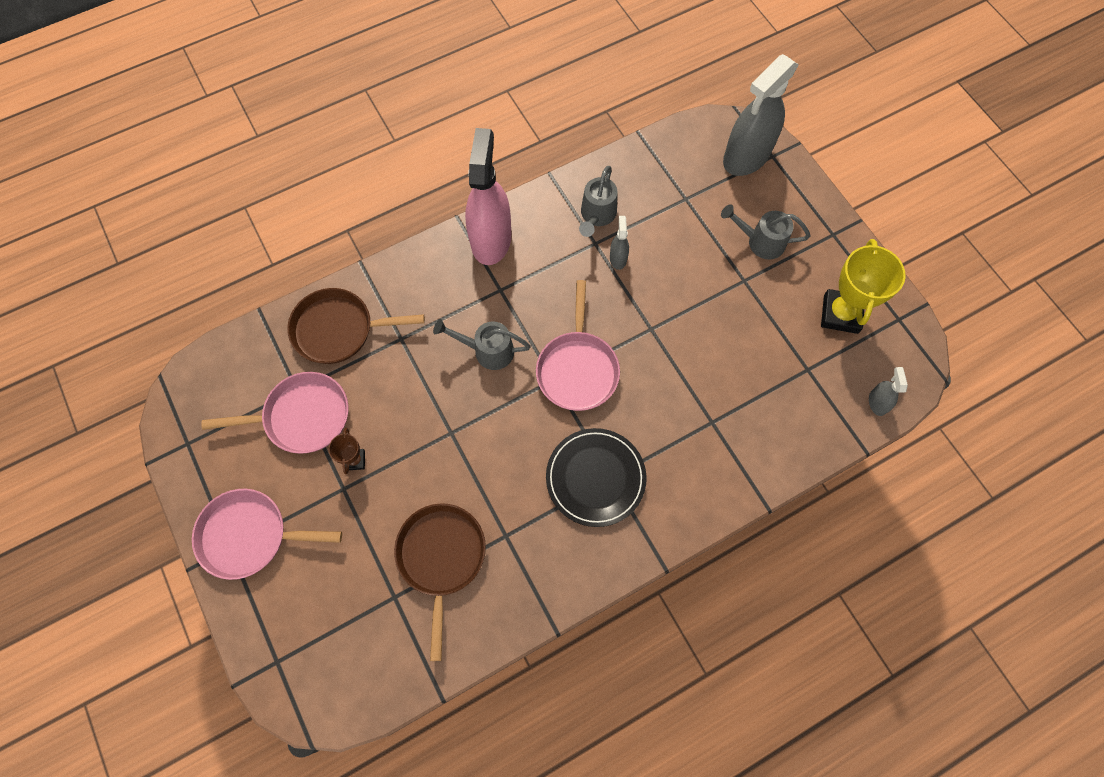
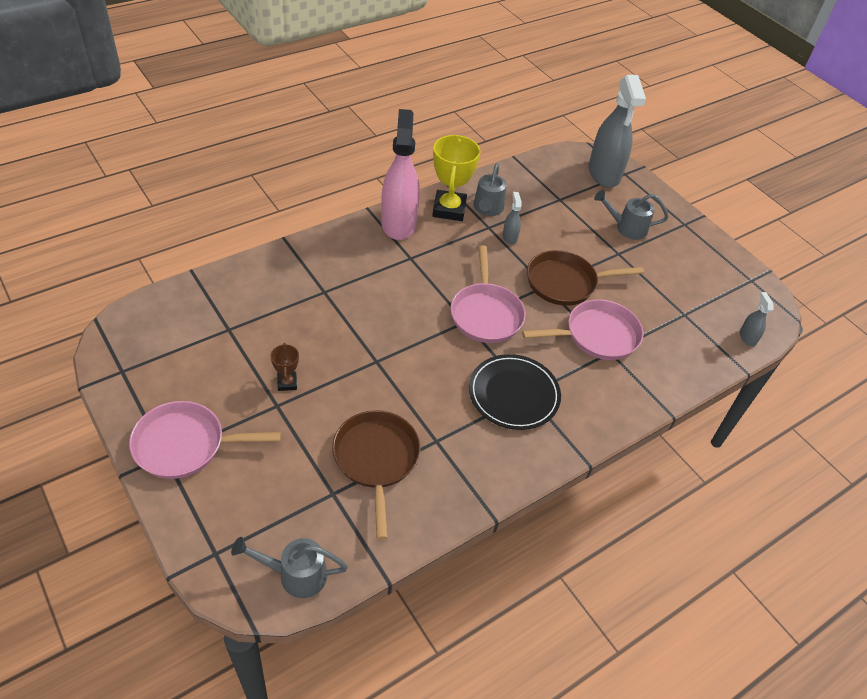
camera: 10 degrees left, 20 degrees down
(302, 417) = (234, 349): pink pan -> pink pan (597, 335)
(338, 329) = (266, 285): brown pan -> brown pan (565, 283)
(488, 350) = (404, 300): grey watering can -> grey watering can (295, 575)
(746, 156) = (604, 173): grey spray bottle -> grey spray bottle turned 45 degrees counterclockwise
(840, 314) = (702, 276): yellow trophy -> yellow trophy (449, 209)

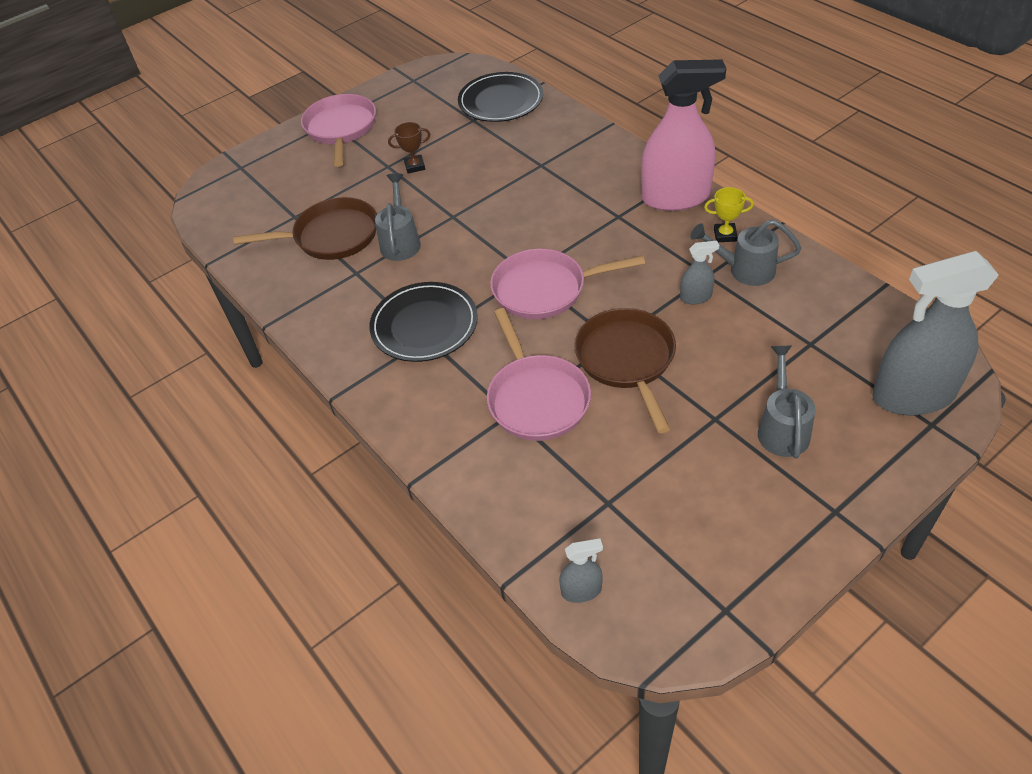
camera: 95 degrees right, 0 degrees up
(206, 304) = (501, 101): none -> black plate
(295, 575) = (218, 211): grey watering can -> grey watering can (400, 241)
(449, 209) = (725, 235): yellow trophy -> yellow trophy, size x0.49

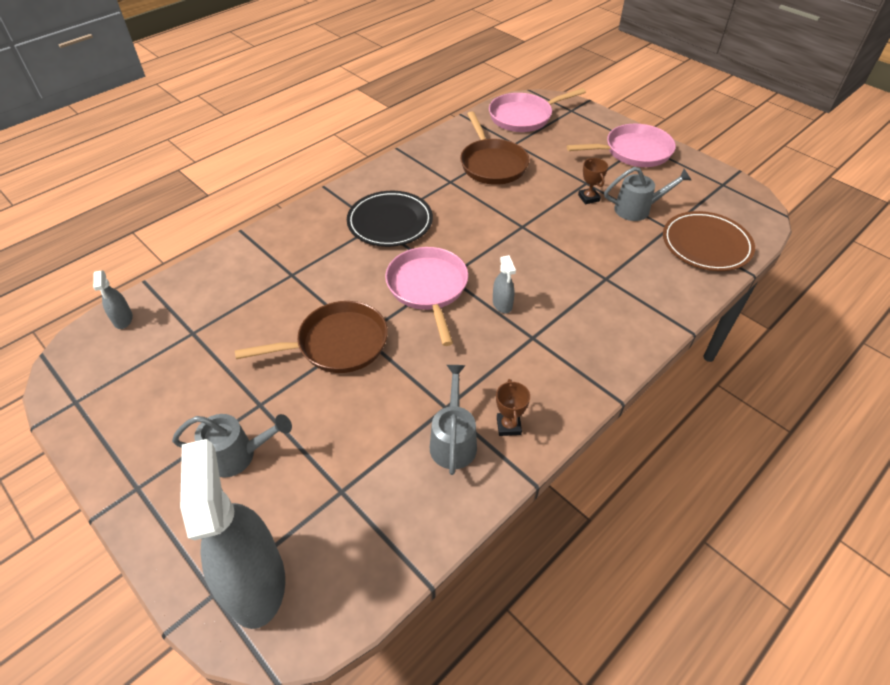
camera: 80 degrees right, 0 degrees up
(400, 241) = (487, 200): grey watering can -> grey watering can (637, 209)
(501, 101) = (706, 244): black plate -> brown plate
(536, 398) = (304, 288): pink pan -> pink pan (523, 117)
(675, 197) = (567, 384): pink spray bottle -> none
(696, 297) = (414, 396): grey spray bottle -> grey spray bottle (502, 304)
(725, 235) = (508, 426): yellow trophy -> brown trophy

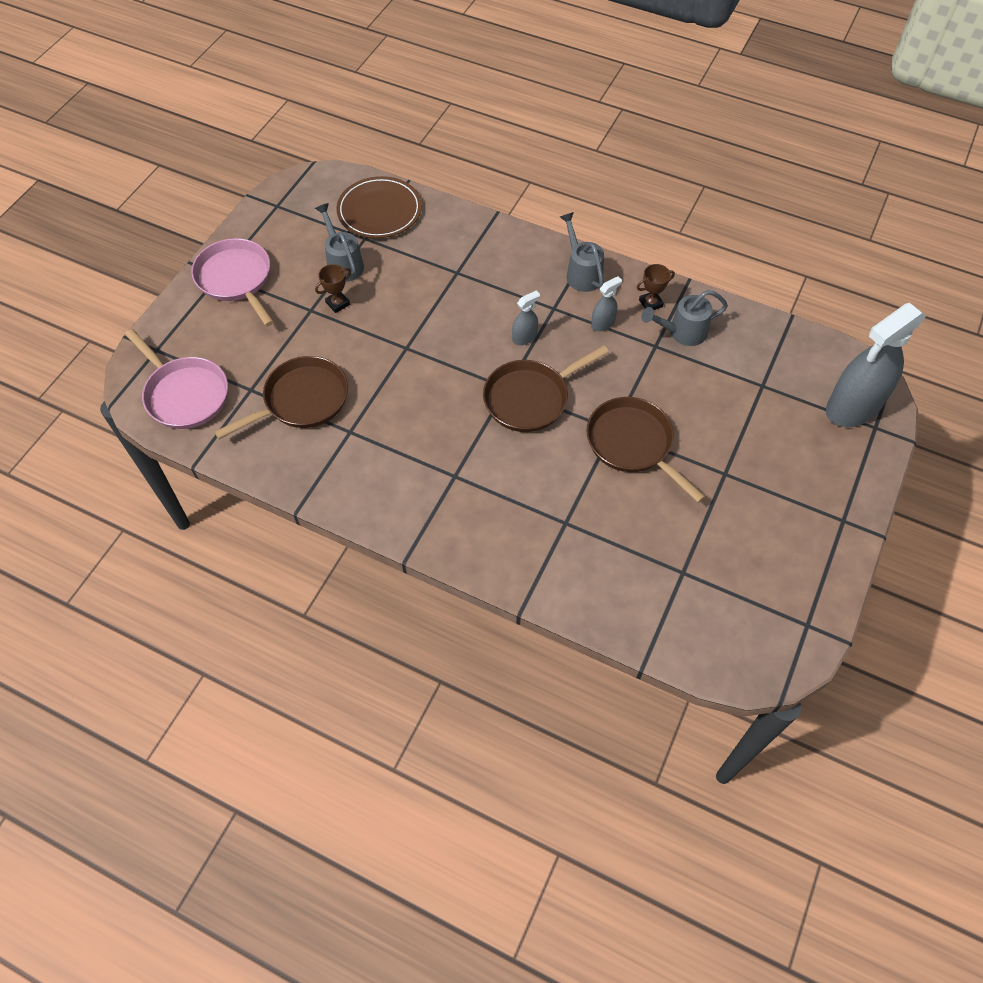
camera: 110 degrees left, 10 degrees up
(123, 319) = (701, 650): grey spray bottle -> grey spray bottle (602, 323)
(238, 455) = (776, 465): grey watering can -> grey watering can (581, 273)
(390, 222) = (445, 465): black plate -> none
(428, 288) = (530, 398): pink pan -> brown pan

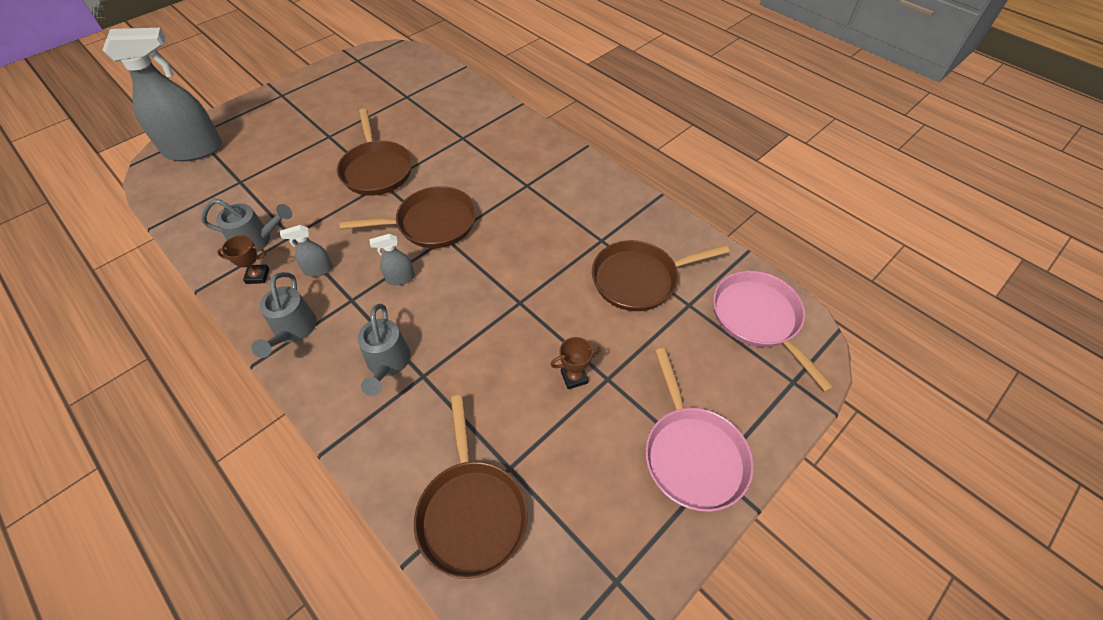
camera: 160 degrees left, 5 degrees down
(343, 263) = (550, 434): grey watering can -> grey watering can (387, 363)
(379, 211) = (471, 512): brown plate -> brown pan

